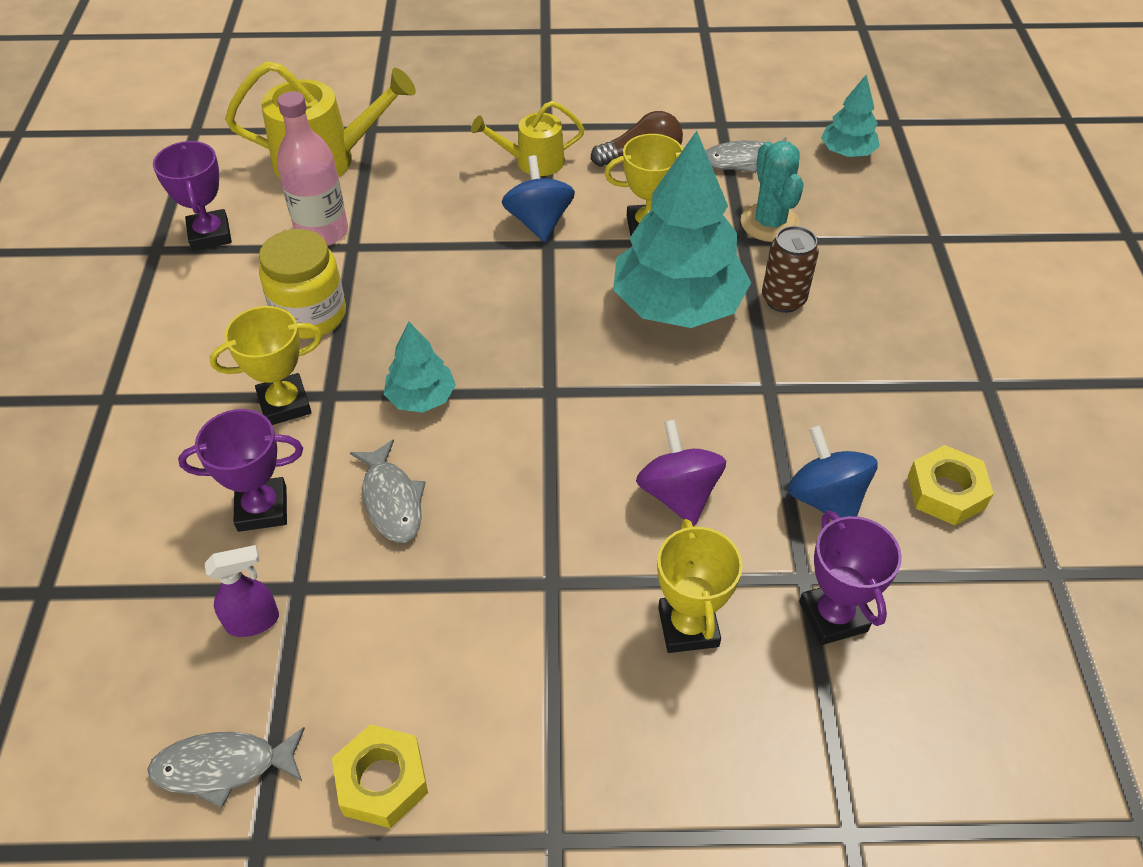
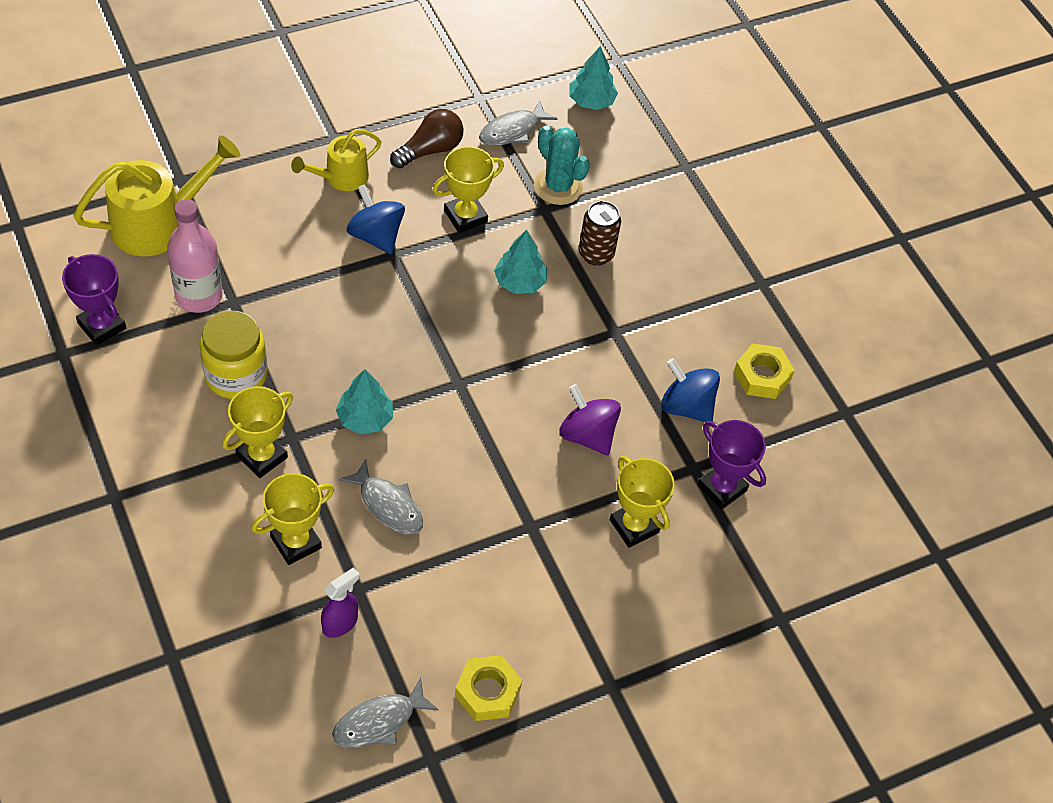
camera: 30 degrees left, 5 degrees up
(262, 509) = (296, 542): purple trophy -> yellow trophy
(677, 305) = (519, 282): turquoise tree -> turquoise tree, size x0.49

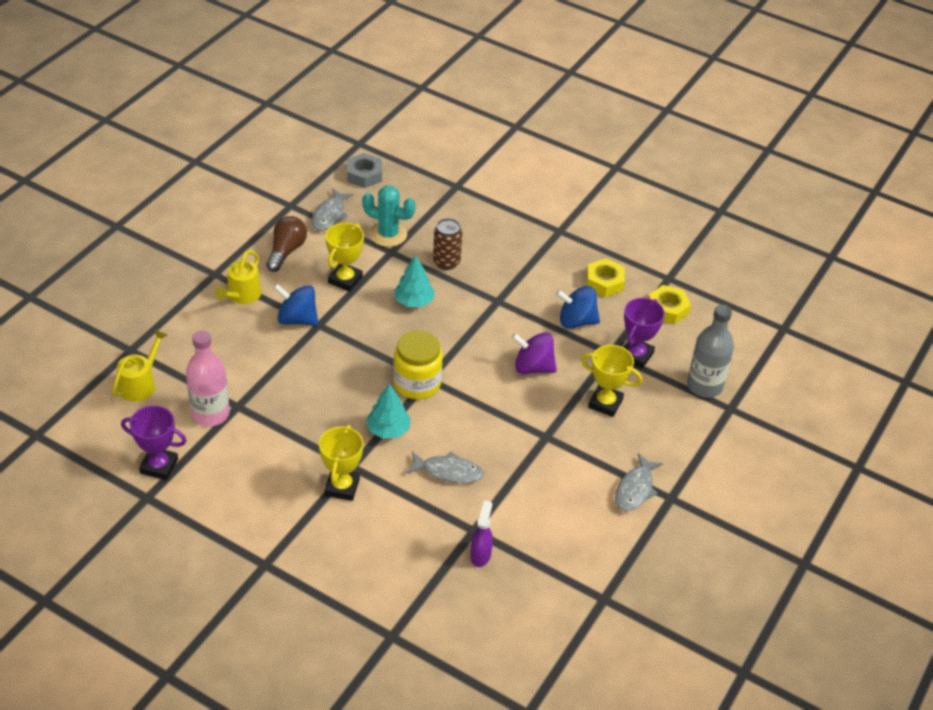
camera: 30 degrees left, 10 degrees down
(158, 223) = (140, 384): yellow watering can -> yellow watering can, size x0.60
(236, 375) = (280, 448): yellow jar -> yellow jar (417, 383)
(296, 542) = (410, 525): yellow trophy -> none
(379, 721) = (554, 596): grey fish -> grey fish (635, 489)
(487, 692) = (603, 542): yellow nut -> yellow nut (667, 309)
(591, 101) = (364, 175): turquoise tree -> grey nut
(721, 488) = (636, 355): purple trophy -> purple trophy turned 75 degrees counterclockwise
(773, 572) = (704, 386): none -> grey bottle

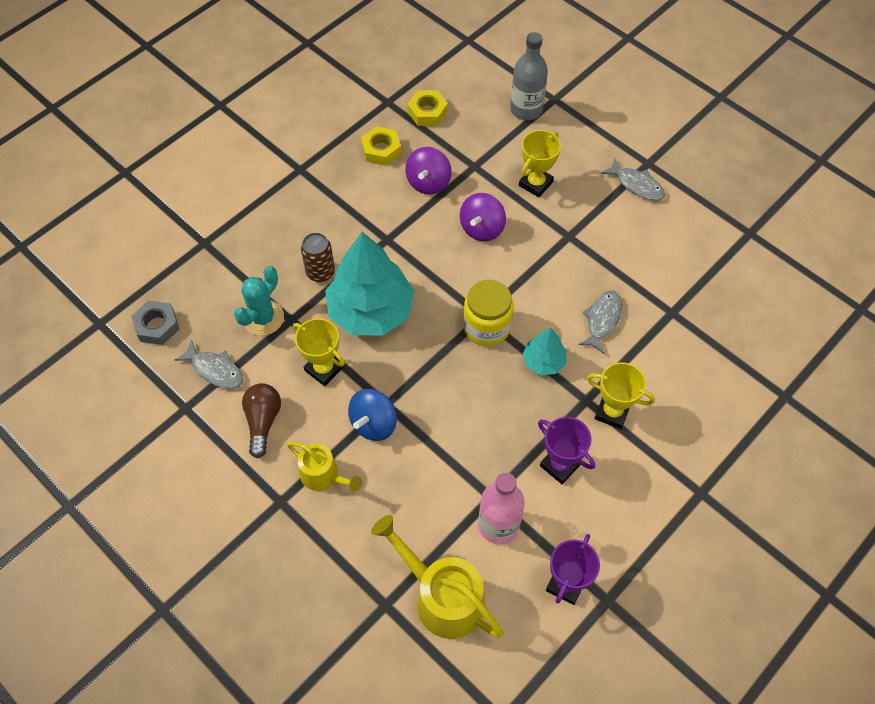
camera: 75 degrees left, 15 degrees up
(140, 384) = (442, 596): yellow watering can -> yellow watering can, size x1.66
(286, 251) = (263, 421): brown light bulb -> brown light bulb turned 60 degrees clockwise
(414, 301) = (371, 311): turquoise tree -> turquoise tree, size x2.04
(480, 555) = (700, 312): purple spray bottle -> none
(576, 321) = (428, 182): blue spinning top -> purple spinning top
(636, 355) = (481, 148): purple trophy -> purple trophy (560, 465)

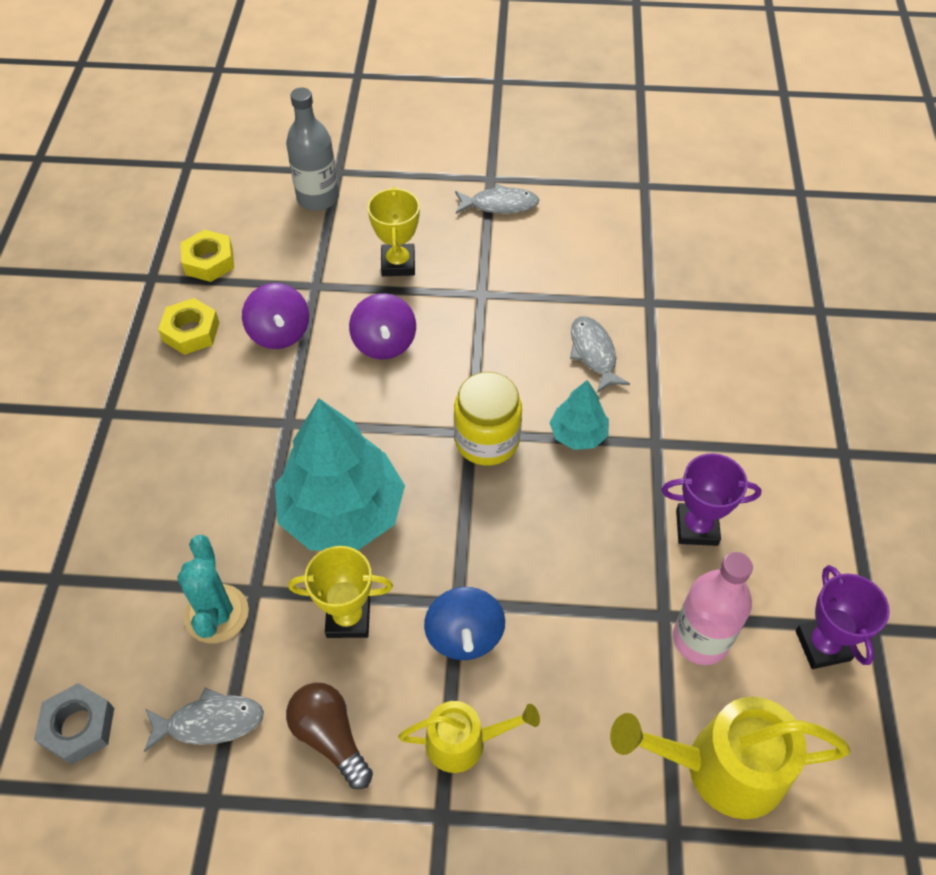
camera: 40 degrees left, 5 degrees down
(320, 272) = (241, 511): brown can -> none
(612, 412) = (691, 436): yellow trophy -> none

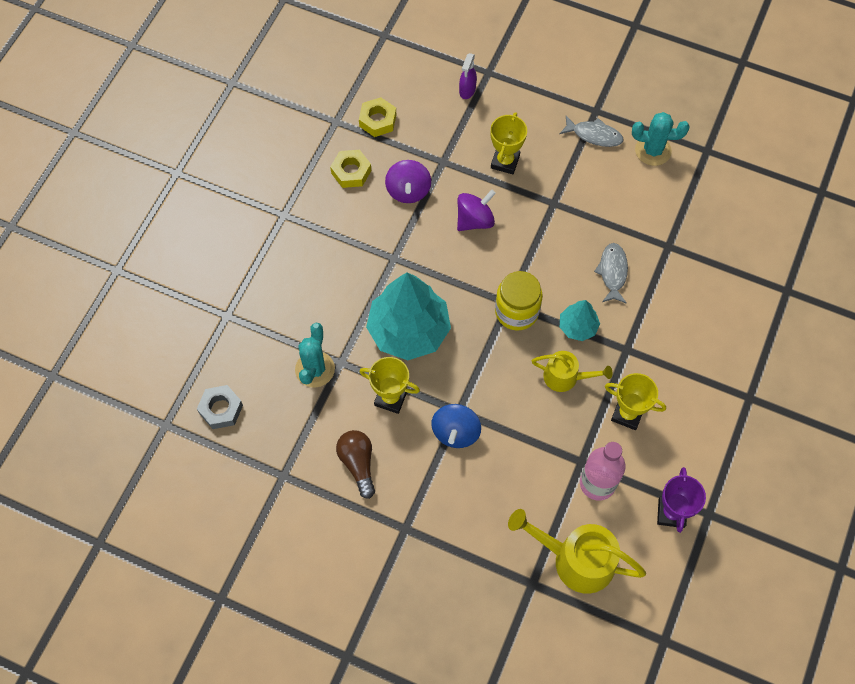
camera: 20 degrees right, 10 degrees up
(210, 722) = (293, 432): grey fish -> none
(318, 198) = (467, 90): grey bottle -> purple spray bottle
(384, 343) = (474, 220): purple spinning top -> purple spinning top turned 135 degrees counterclockwise
(464, 742) = (433, 493): yellow watering can -> yellow watering can (566, 377)
(579, 202) = (653, 150): none -> turquoise cactus
(696, 527) = (627, 414): purple trophy -> yellow trophy

